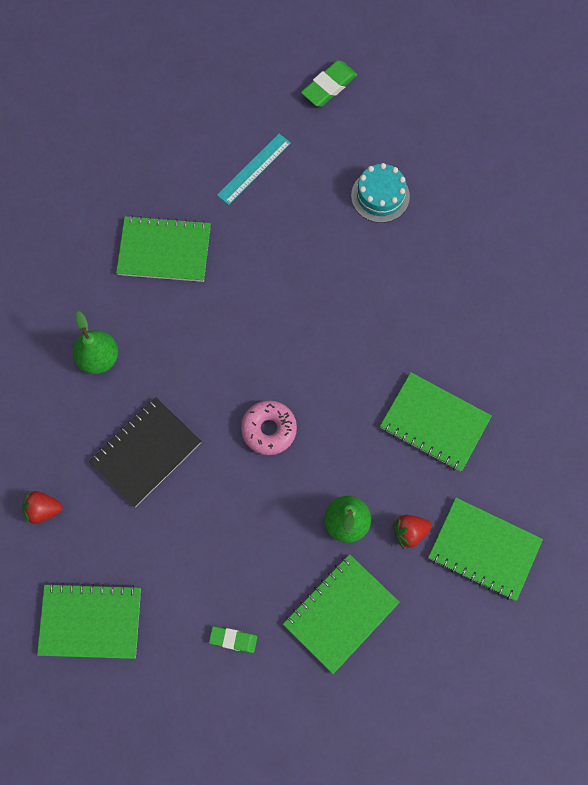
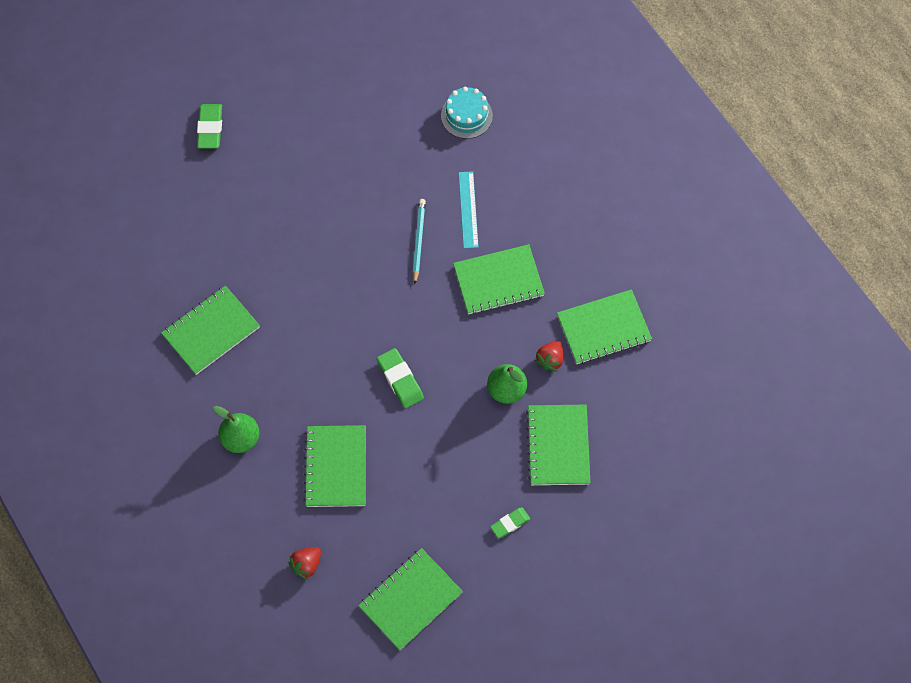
camera: 45 degrees left, 5 degrees down
(146, 452) = (336, 467): black notebook -> green notebook
(254, 169) = (216, 226): turquoise ruler -> turquoise ruler (468, 209)
(269, 430) = (400, 380): pink donut -> green eraser
(380, 196) = (319, 170): turquoise cake -> turquoise cake (466, 115)
(402, 327) = (418, 241): none -> turquoise pencil

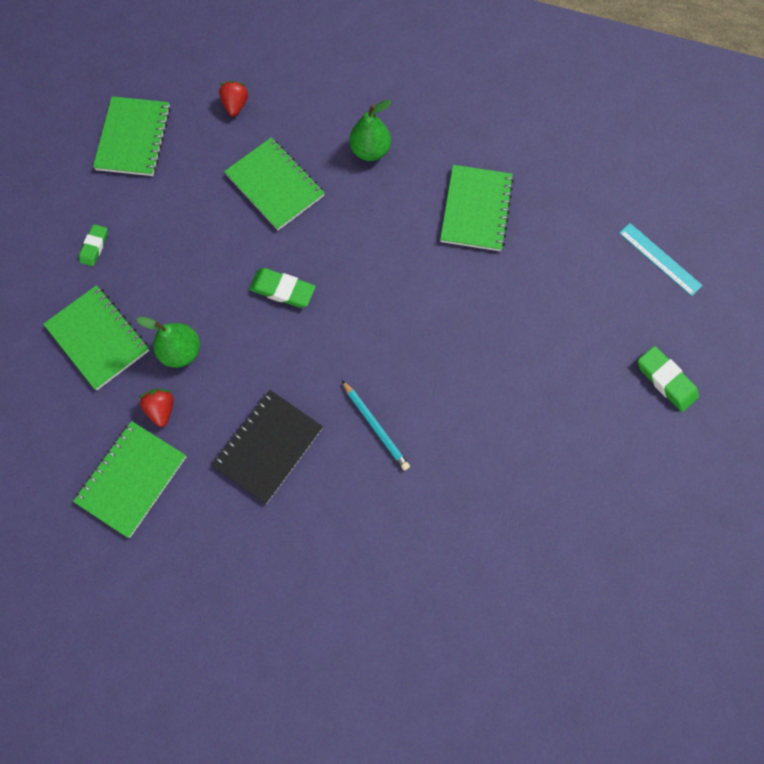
camera: 140 degrees right, 5 degrees up
(466, 115) = (445, 601): turquoise cake -> none
(468, 209) = (356, 496): turquoise ruler -> turquoise ruler (659, 259)
(498, 281) = (268, 447): green notebook -> black notebook

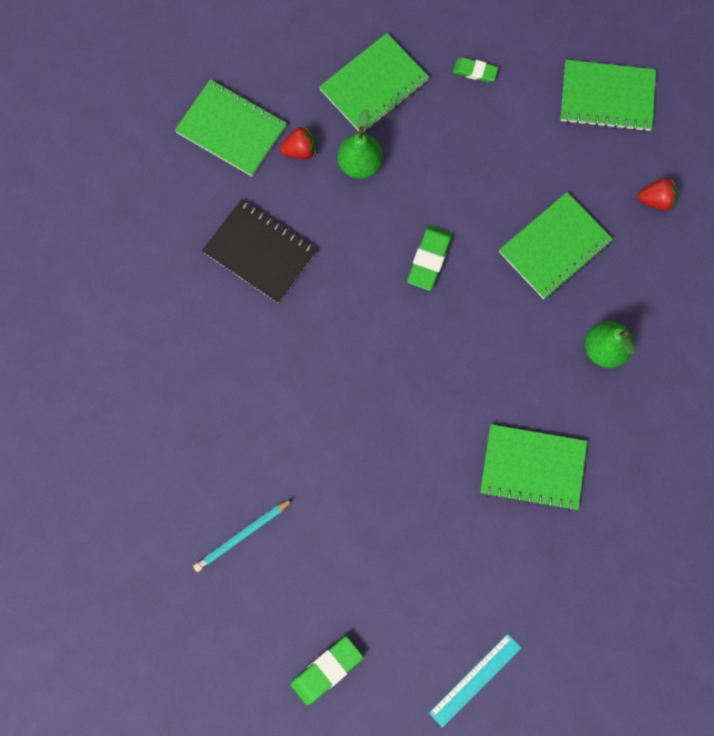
camera: 90 degrees right, 5 degrees up
(375, 426) = (279, 356): turquoise pencil -> turquoise pencil (242, 535)

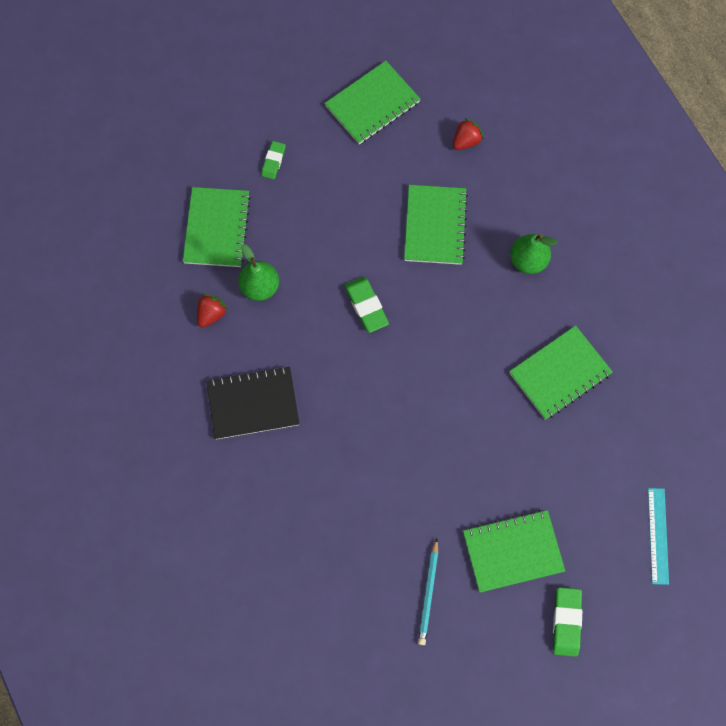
camera: 45 degrees left, 5 degrees down
(231, 129) = (151, 342): green notebook -> green notebook (512, 551)
(475, 71) = (273, 161): green eraser -> green eraser turned 45 degrees counterclockwise

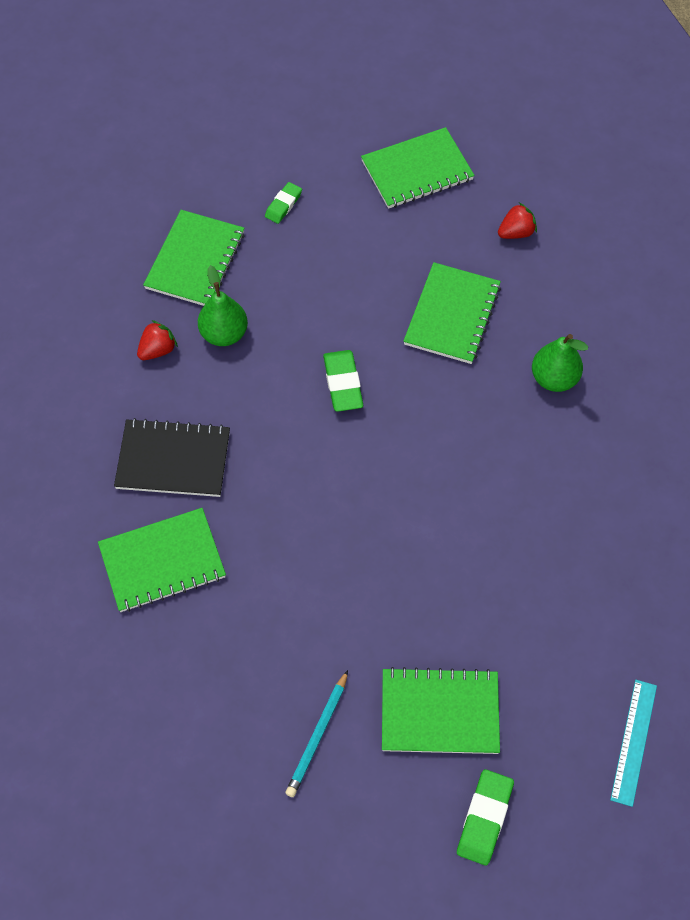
camera: 15 degrees right, 10 degrees down
(560, 373) = (558, 516): green notebook -> green notebook (162, 562)

